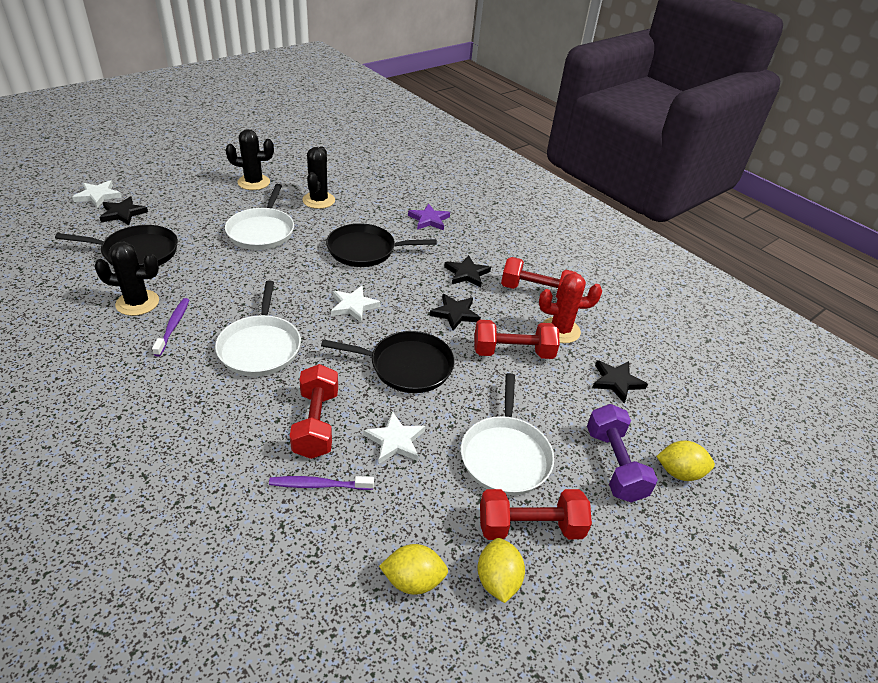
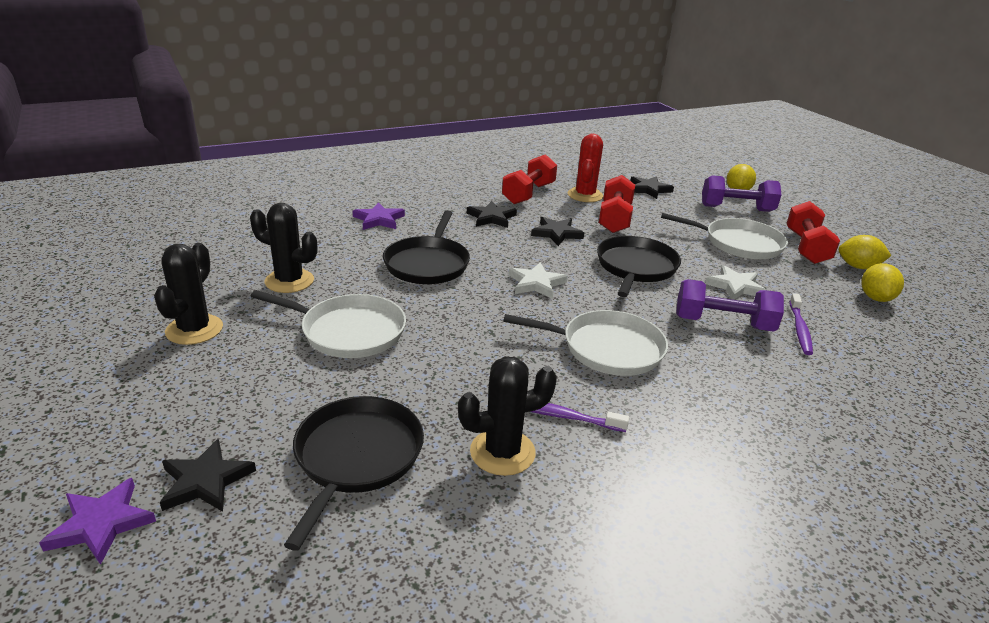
camera: 75 degrees left, 10 degrees down
(98, 196) = (101, 523): white star -> purple star
(137, 303) = (502, 452): black cactus -> black cactus turned 60 degrees clockwise
(316, 424) = (723, 323): red dumbbell -> purple dumbbell

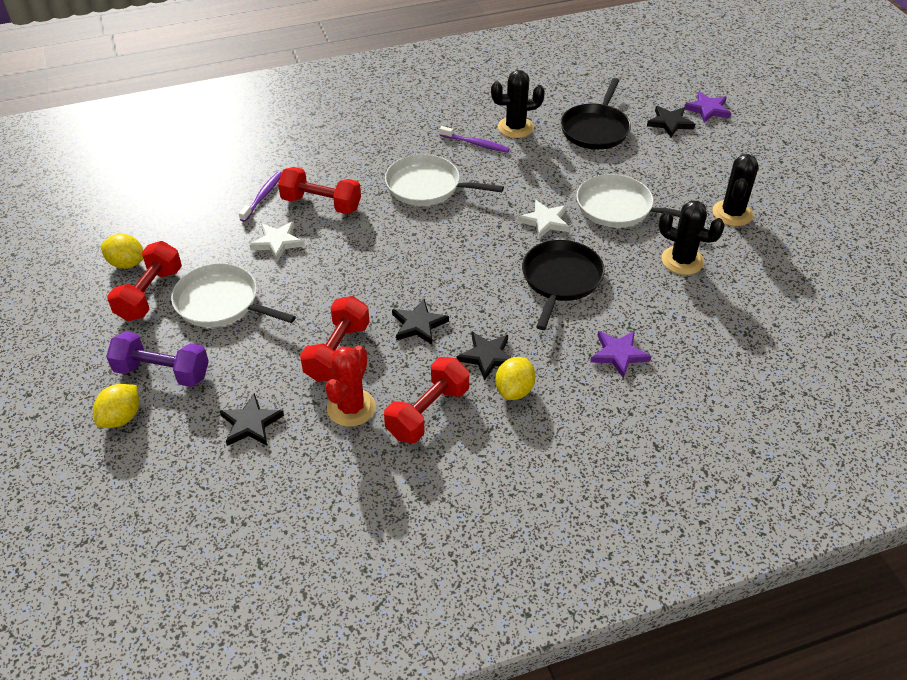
camera: 170 degrees left, 15 degrees up
(536, 283) = (462, 251): white star -> white star (545, 221)
(635, 267) = (358, 269): black pan -> none
(723, 323) = (321, 204): purple dumbbell -> red dumbbell
(875, 298) = (159, 224): yellow lemon -> yellow lemon (514, 390)

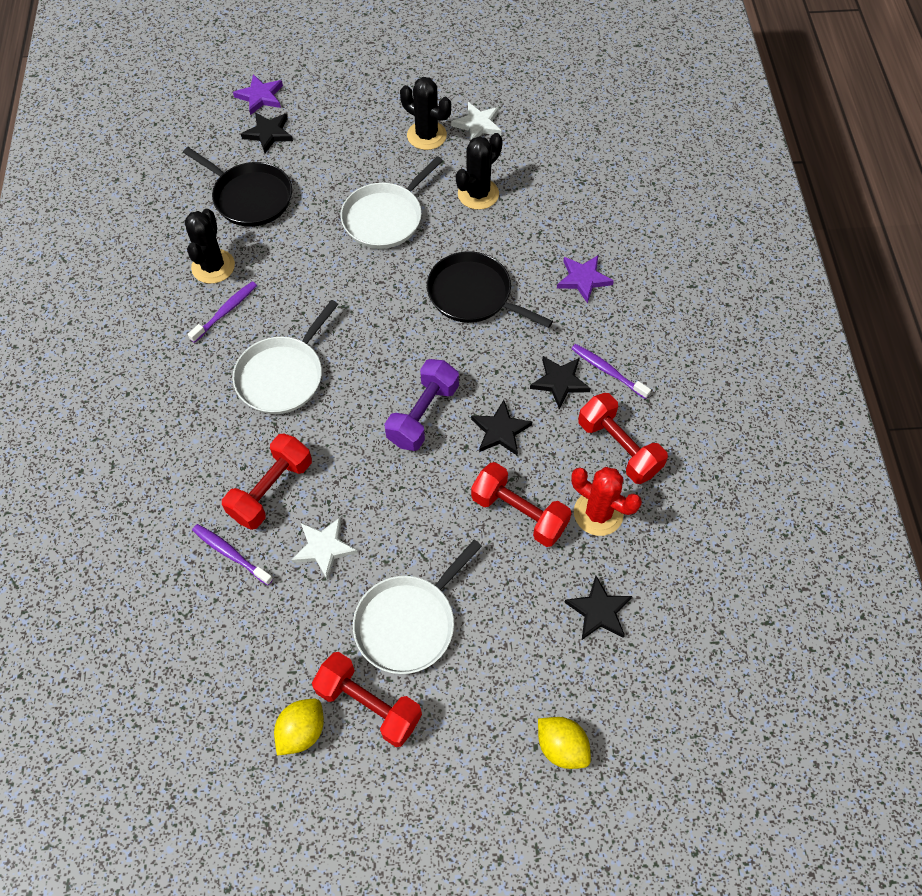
camera: 75 degrees left, 15 degrees up
(162, 372) = (503, 697): purple dumbbell -> purple dumbbell (423, 414)
(514, 390) = (607, 371): yellow lemon -> purple toothbrush
(545, 221) = (383, 283): white star -> white star (478, 125)

